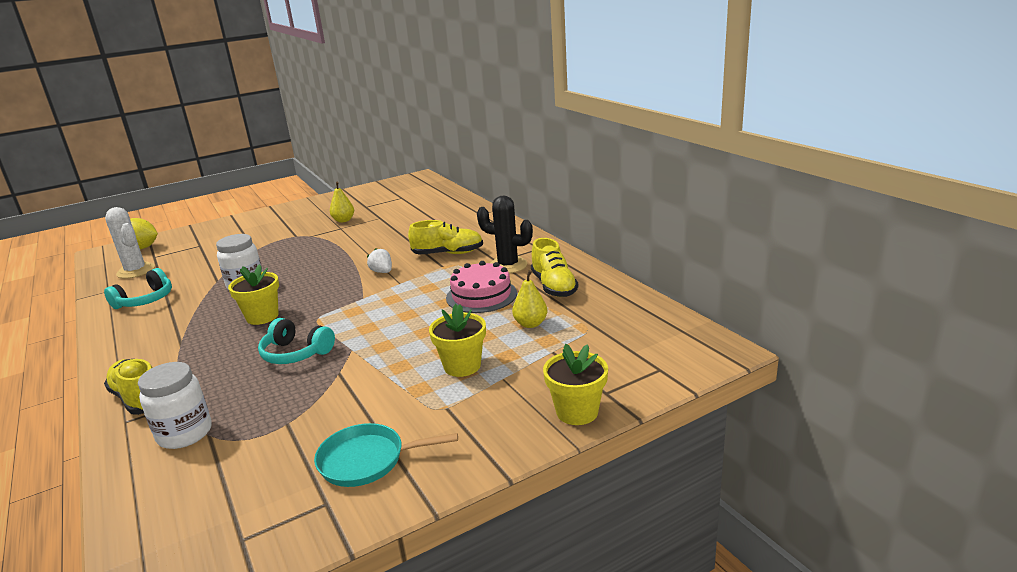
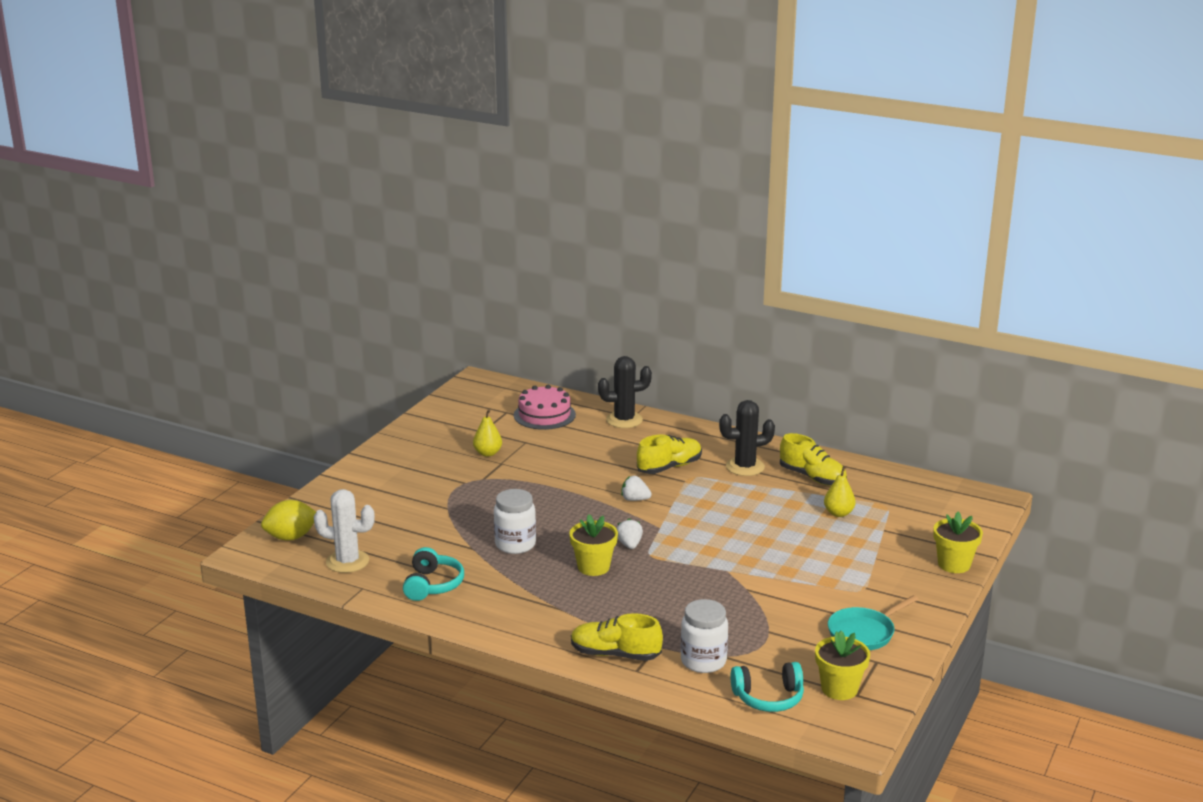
camera: 35 degrees left, 0 degrees up
(296, 353) = (684, 586): turquoise headphones -> turquoise headphones (768, 698)
(317, 306) = (629, 545): none -> white strawberry
(462, 366) = (834, 558): yellow flower pot -> yellow flower pot (839, 689)
(470, 215) = (624, 420): none -> black cactus
(481, 295) = (763, 500): pink cake -> pink cake (544, 415)

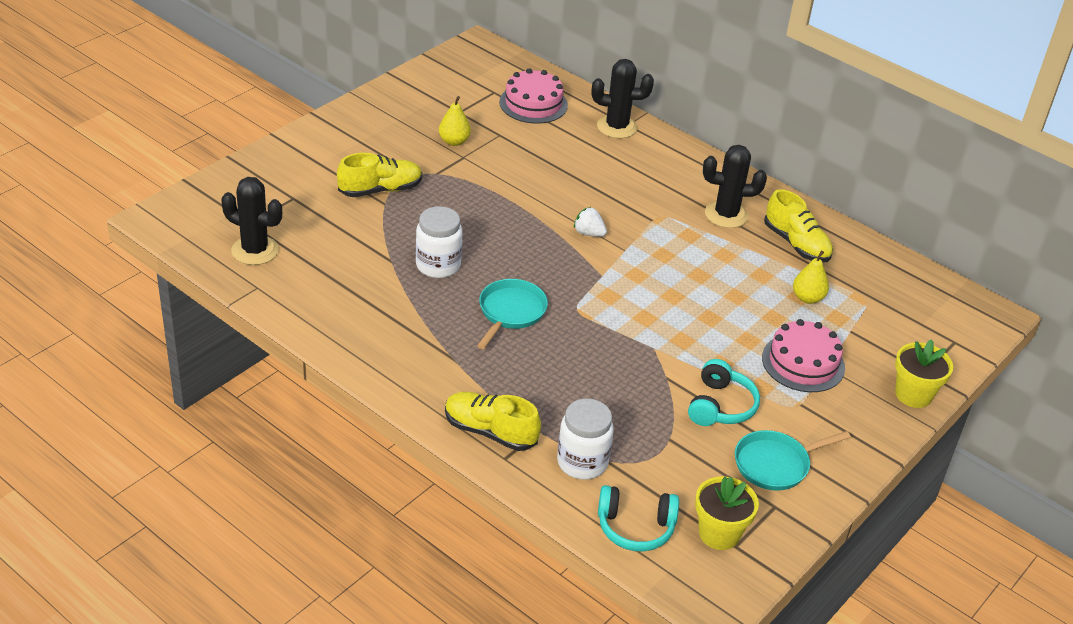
camera: 10 degrees right, 15 degrees up
(291, 537) = (209, 207): yellow lemon -> none
(347, 561) = (255, 250): white cactus -> black cactus
(432, 585) = (331, 299): turquoise headphones -> turquoise headphones (720, 406)
(593, 567) = (510, 312): yellow flower pot -> turquoise pan
(629, 545) = (560, 291): white strawberry -> none
(669, 467) = (642, 198): yellow shoe -> yellow shoe (380, 190)
(855, 558) = (803, 363): none -> pink cake

